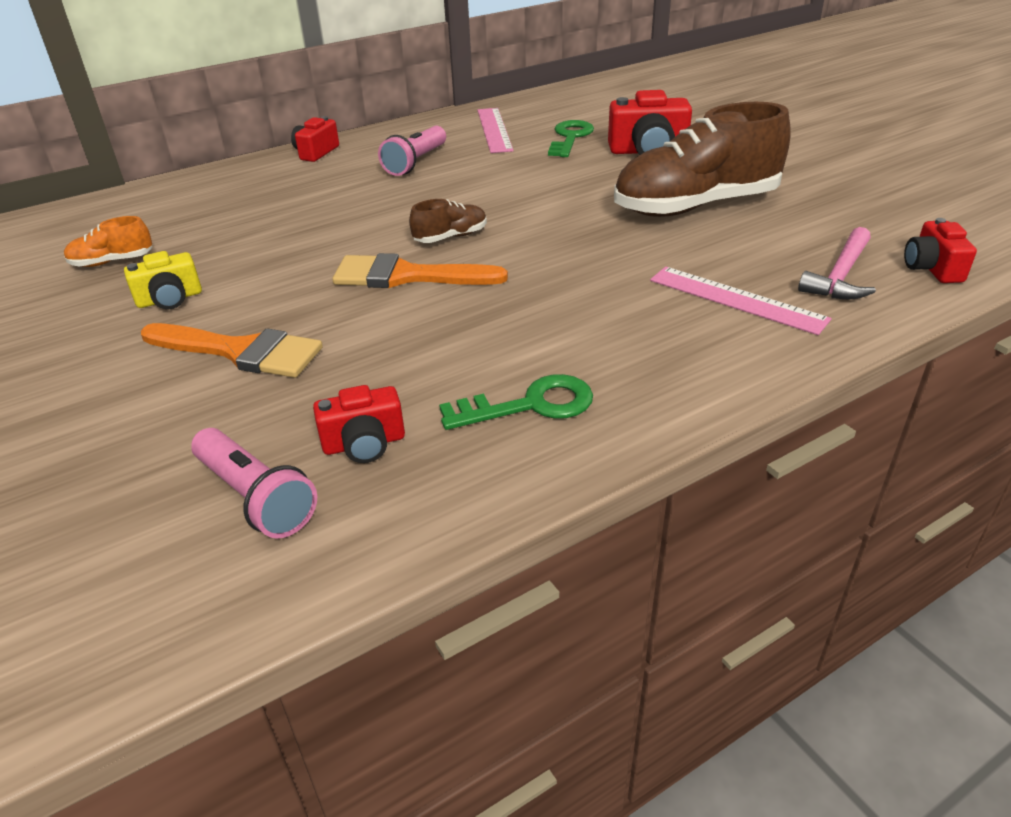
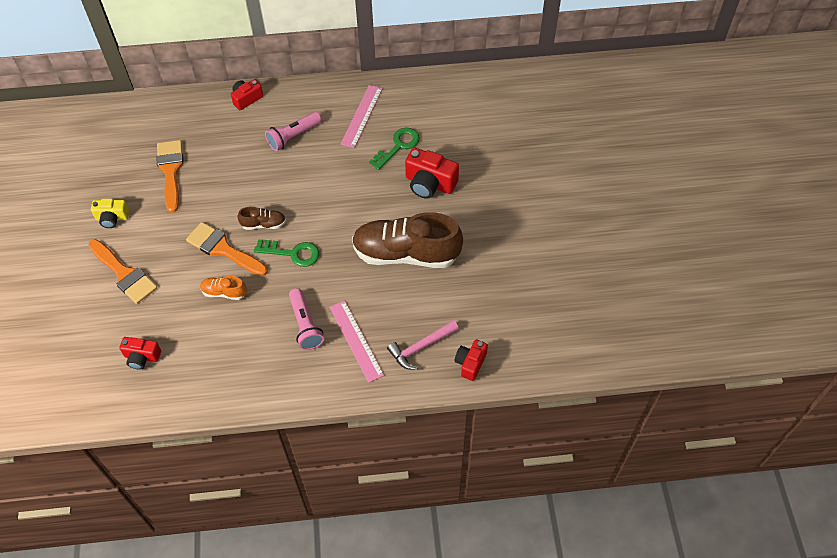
camera: 25 degrees right, 20 degrees up
(112, 262) = (99, 172): orange shoe -> orange shoe (224, 292)
(245, 231) = (170, 171): none -> orange brush
(255, 497) = (90, 367): pink flashlight -> pink flashlight (305, 325)
(530, 405) = (216, 366): green key -> green key (292, 253)

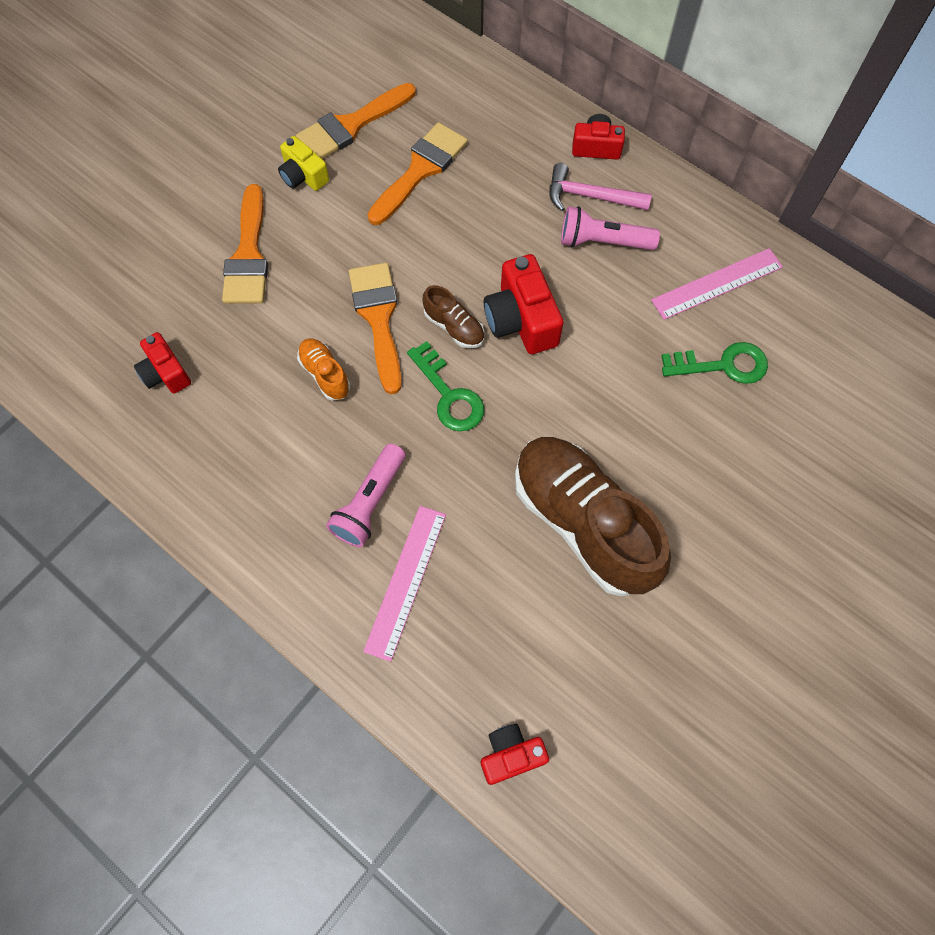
camera: 45 degrees right, 10 degrees up
(111, 178) = (351, 125): none -> orange brush
(421, 347) = (472, 669): pink hammer -> pink hammer (590, 196)
(429, 183) = (712, 453): red camera -> red camera (521, 320)

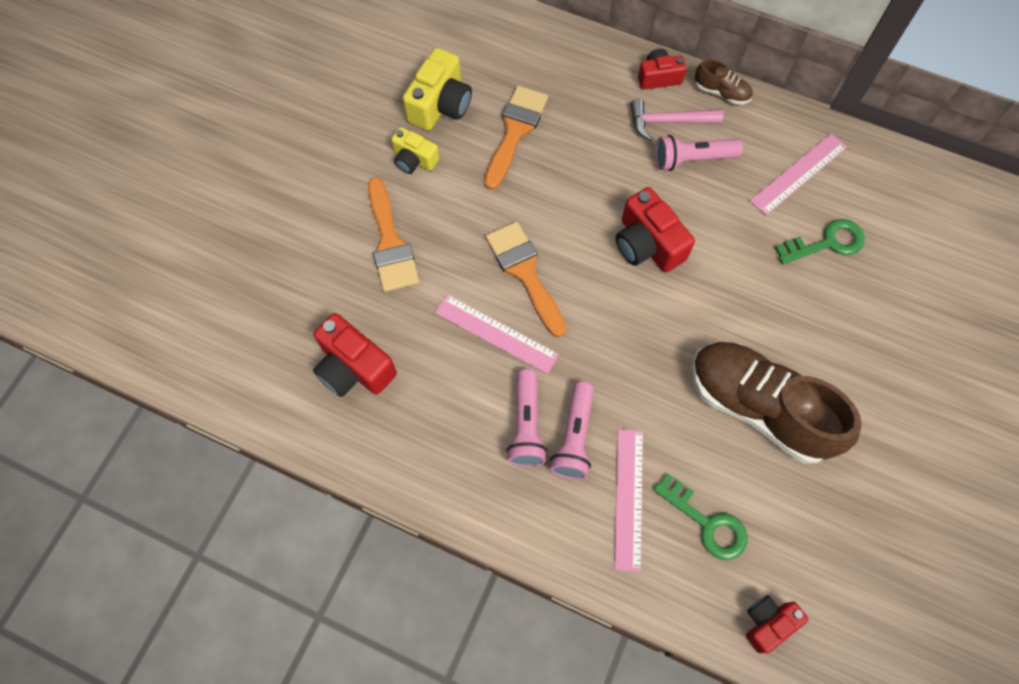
camera: 15 degrees left, 0 degrees up
(166, 373) = (354, 367): red camera -> red camera, size x1.60
(323, 477) = (526, 425): none -> pink flashlight
(325, 374) = (496, 333): orange shoe -> pink ruler
(351, 125) = (440, 105): orange brush -> yellow camera
(449, 395) = (609, 325): green key -> green key (707, 523)
(454, 327) = (592, 264): brown shoe -> brown shoe (721, 92)

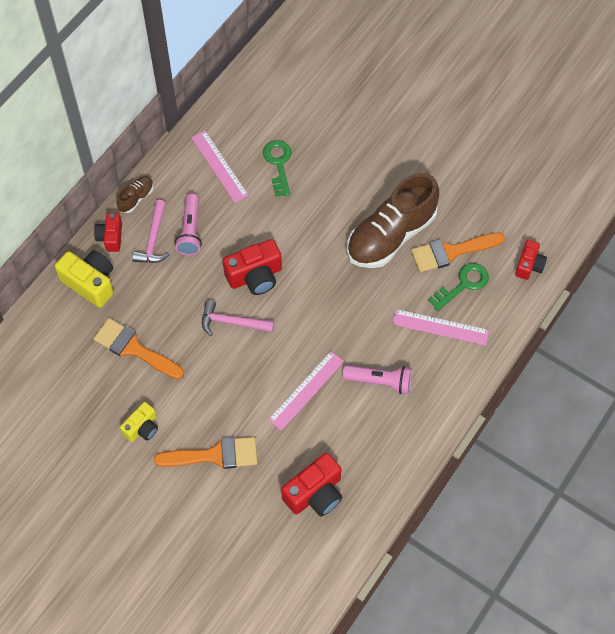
camera: 80 degrees left, 5 degrees down
(440, 105) = (93, 401): yellow camera -> yellow camera (90, 283)
(524, 272) = (260, 363): orange brush -> orange brush (451, 252)
(574, 230) = (232, 322): none -> pink hammer
(574, 437) = (393, 352): pink flashlight -> none
(768, 623) = (529, 265): red camera -> red camera turned 135 degrees counterclockwise

